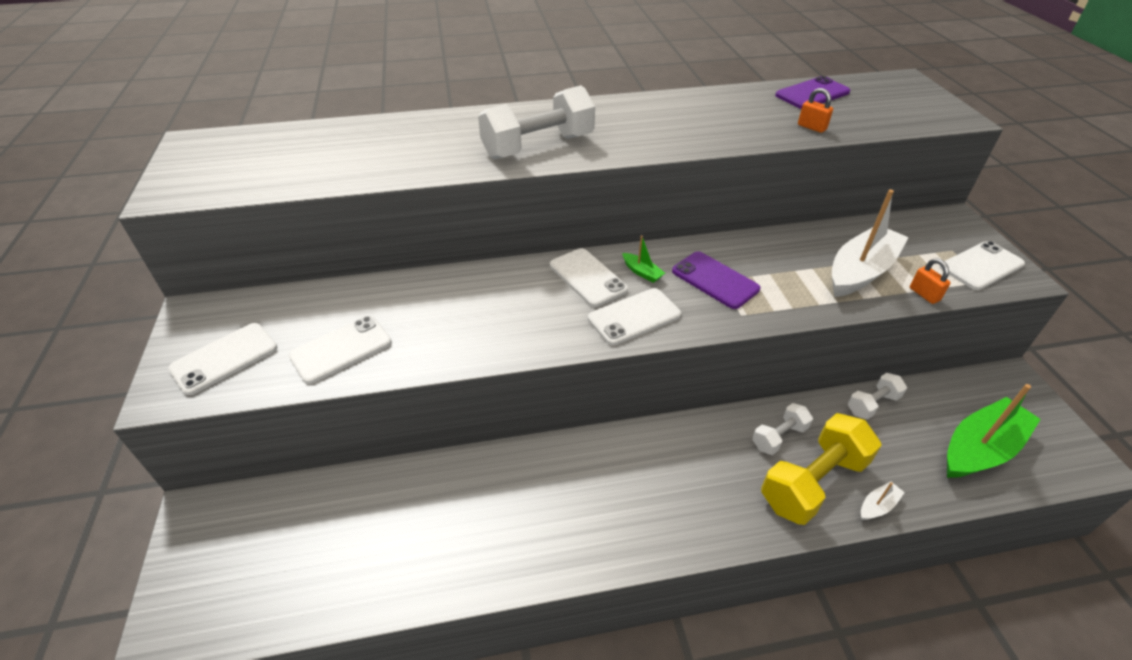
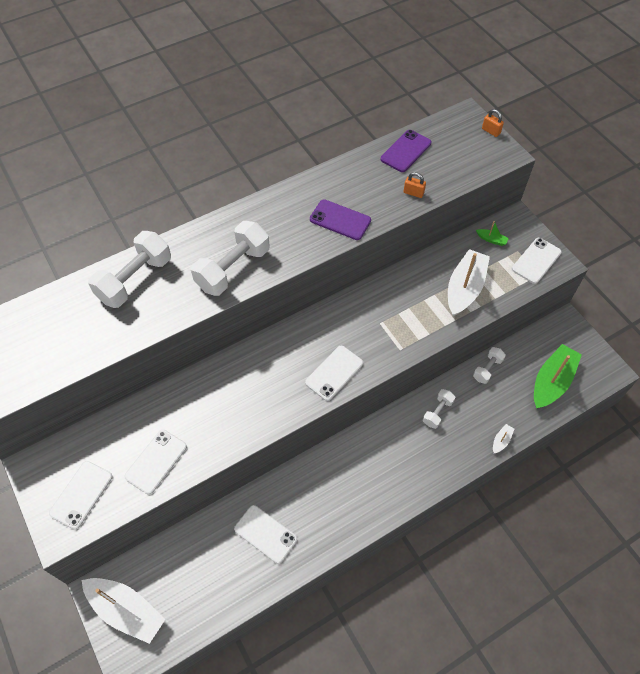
camera: 20 degrees left, 15 degrees up
(212, 553) = (126, 610): none -> white boat
(414, 133) = (135, 280): none -> white dumbbell
(587, 277) = (292, 348): white phone -> white phone (265, 534)
(642, 272) = (327, 332): green boat -> green boat (491, 240)
(715, 280) = (376, 325): purple phone -> purple phone (340, 220)
(813, 482) = (463, 437): yellow dumbbell -> none
(924, 294) = (505, 297): orange padlock -> orange padlock (490, 131)

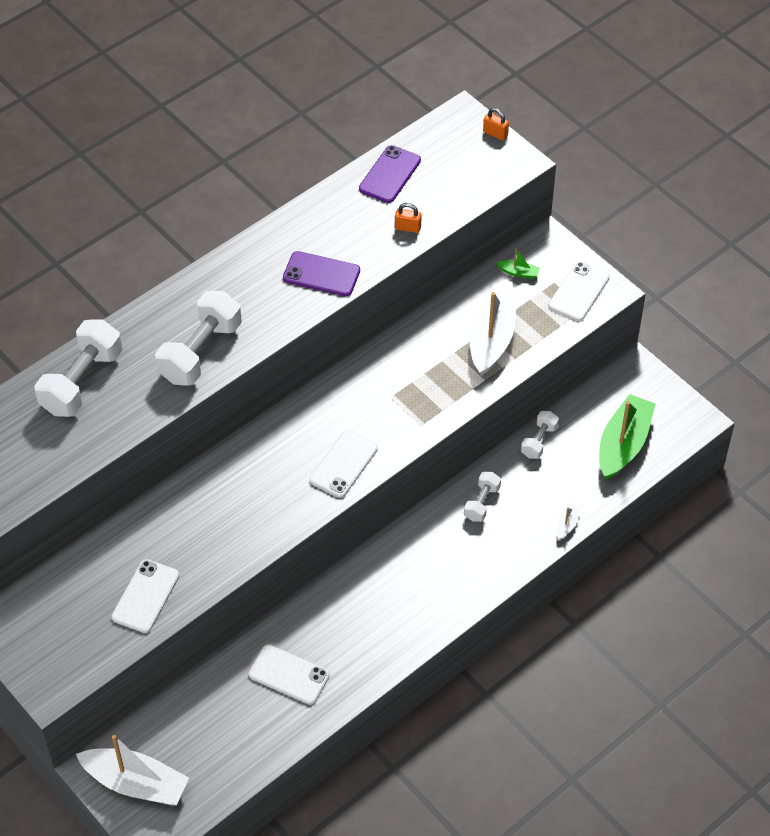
camera: 10 degrees left, 5 degrees down
(81, 494) = (64, 645): white phone -> none

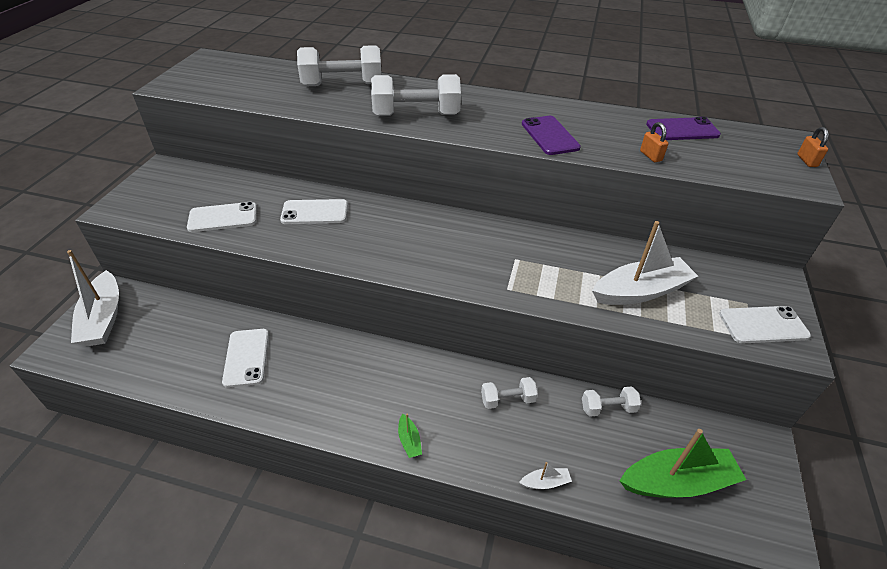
camera: 55 degrees right, 10 degrees down
(343, 464) = (425, 262): white phone -> white phone (314, 212)
(518, 272) = (723, 276): green boat -> green boat (409, 440)

